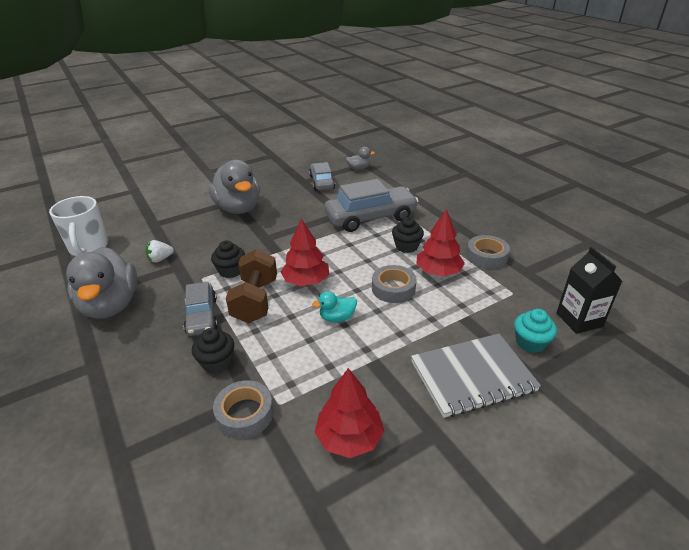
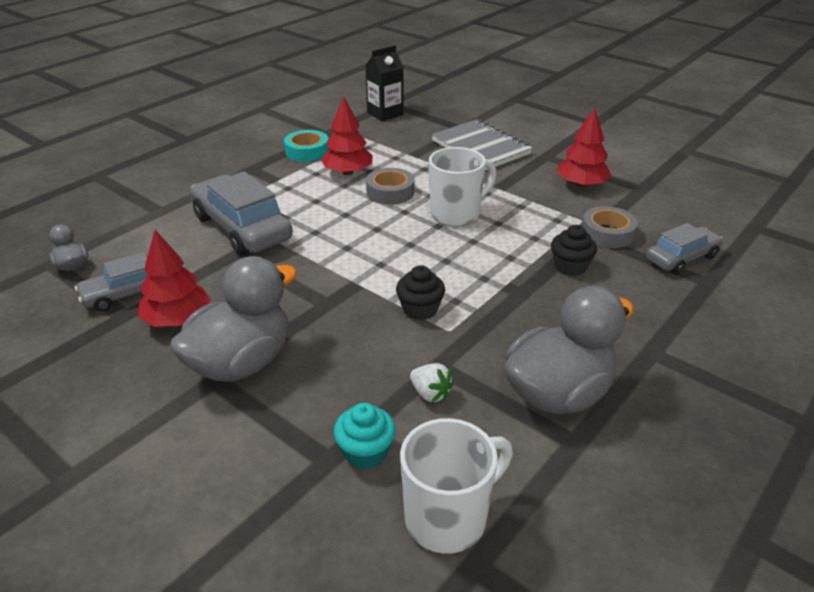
camera: 110 degrees left, 0 degrees up
(202, 316) = (517, 301): grey car -> grey car (681, 258)
(255, 300) = (465, 271): brown dumbbell -> none
(306, 281) = (408, 245): red tree -> red tree (177, 319)
(337, 318) = (456, 214): turquoise duck -> white mug
(406, 246) = (305, 194): black cupcake -> none
(486, 256) = (307, 151): grey tape -> turquoise tape
(530, 342) = (426, 129): turquoise cupcake -> turquoise cupcake (365, 452)

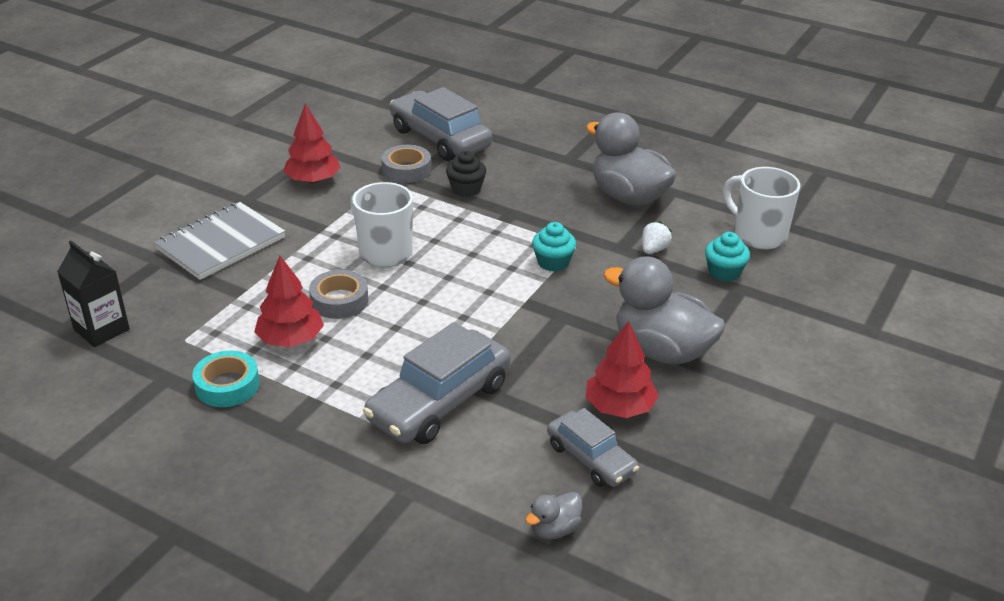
camera: 100 degrees left, 0 degrees up
(420, 309) = (553, 262): black cupcake -> turquoise cupcake
(681, 258) = (440, 138): grey car -> grey car, size x1.68

